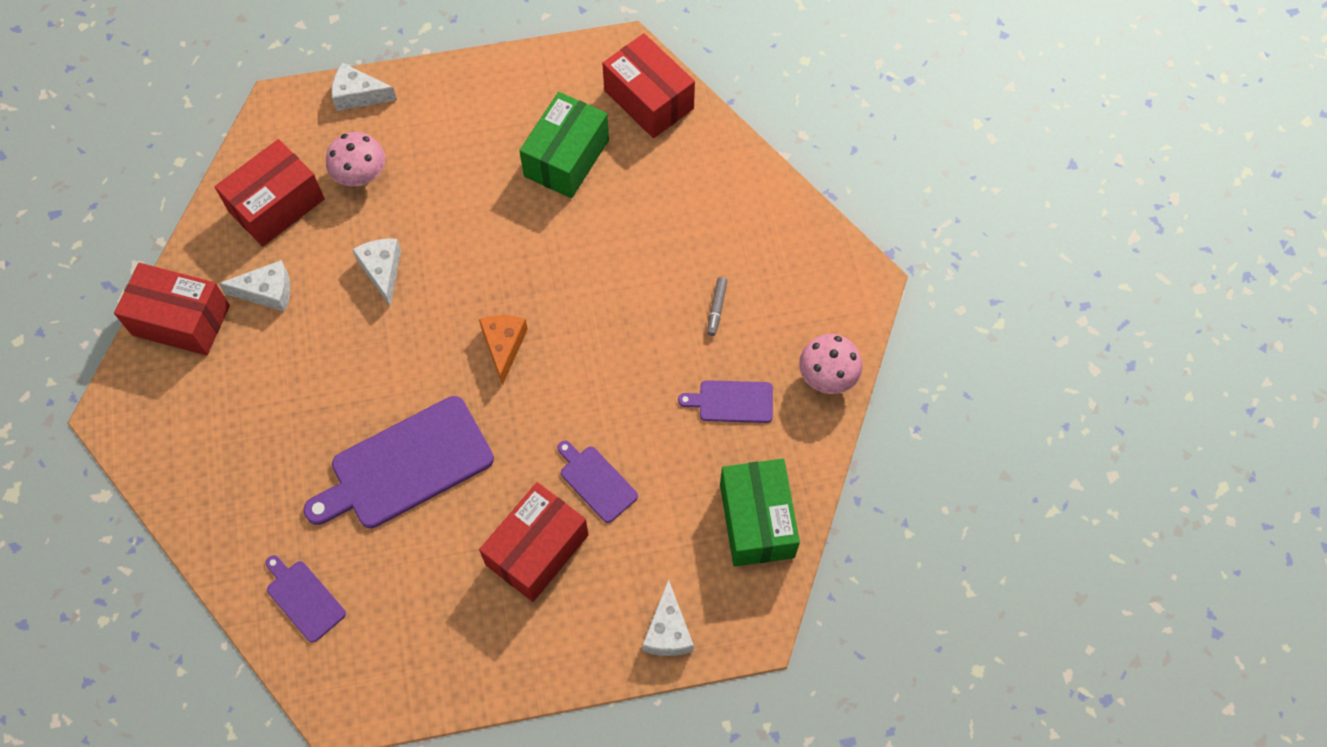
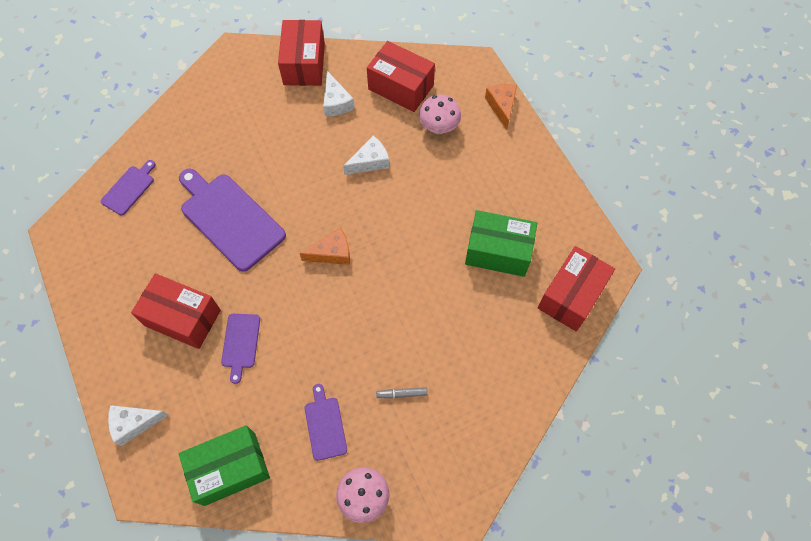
camera: 75 degrees right, 0 degrees up
(358, 95) = (501, 106): white cheese -> orange cheese
(596, 481) = (240, 343): purple cutting board -> purple cutting board turned 150 degrees clockwise

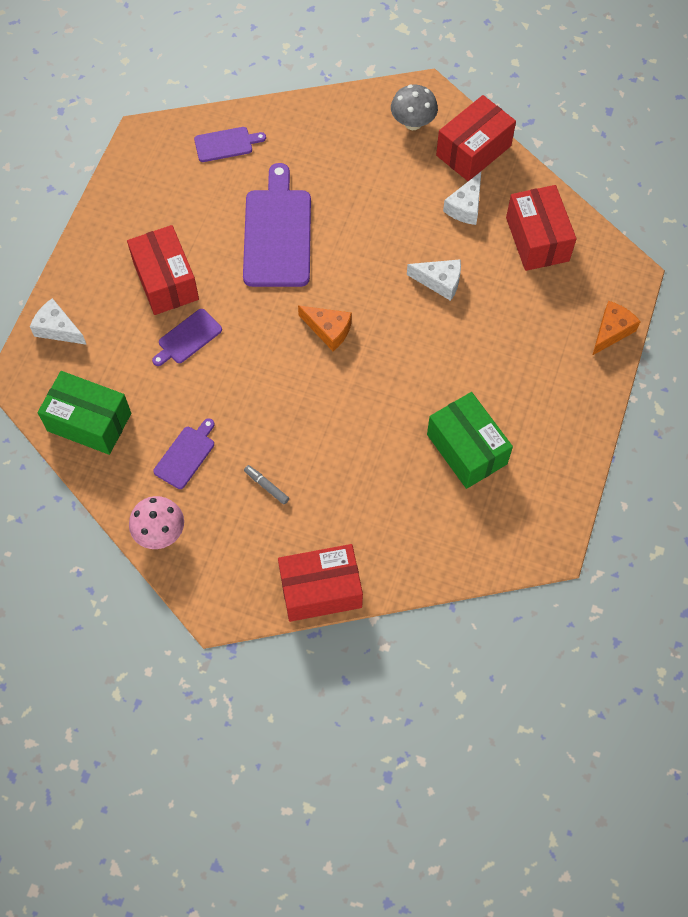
camera: 45 degrees right, 0 degrees up
(246, 76) = (413, 123): none -> grey mushroom
(439, 127) = (532, 302): pink mushroom -> none
(571, 296) = (489, 540): red box -> red box (320, 590)

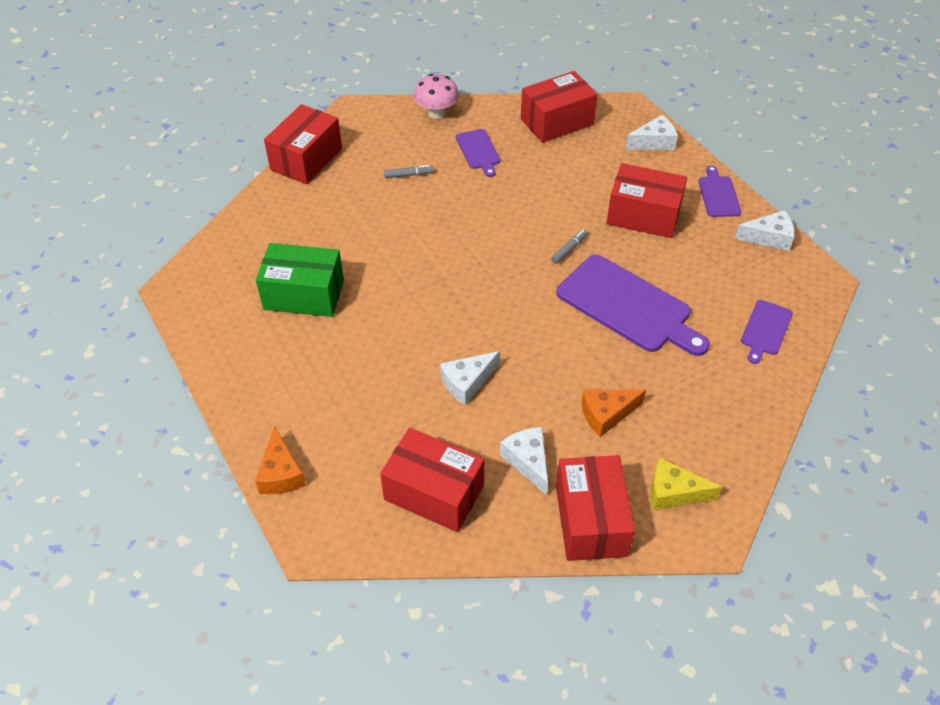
camera: 130 degrees right, 15 degrees down
(89, 422) = (557, 122): green box -> red box
(121, 188) = (769, 237): none -> white cheese
(188, 338) = (576, 200): purple cutting board -> purple cutting board (718, 195)
(251, 306) = (569, 249): none -> grey marker
(328, 330) = (498, 281): orange cheese -> orange cheese (606, 414)
(413, 123) = (674, 492): grey mushroom -> yellow cheese

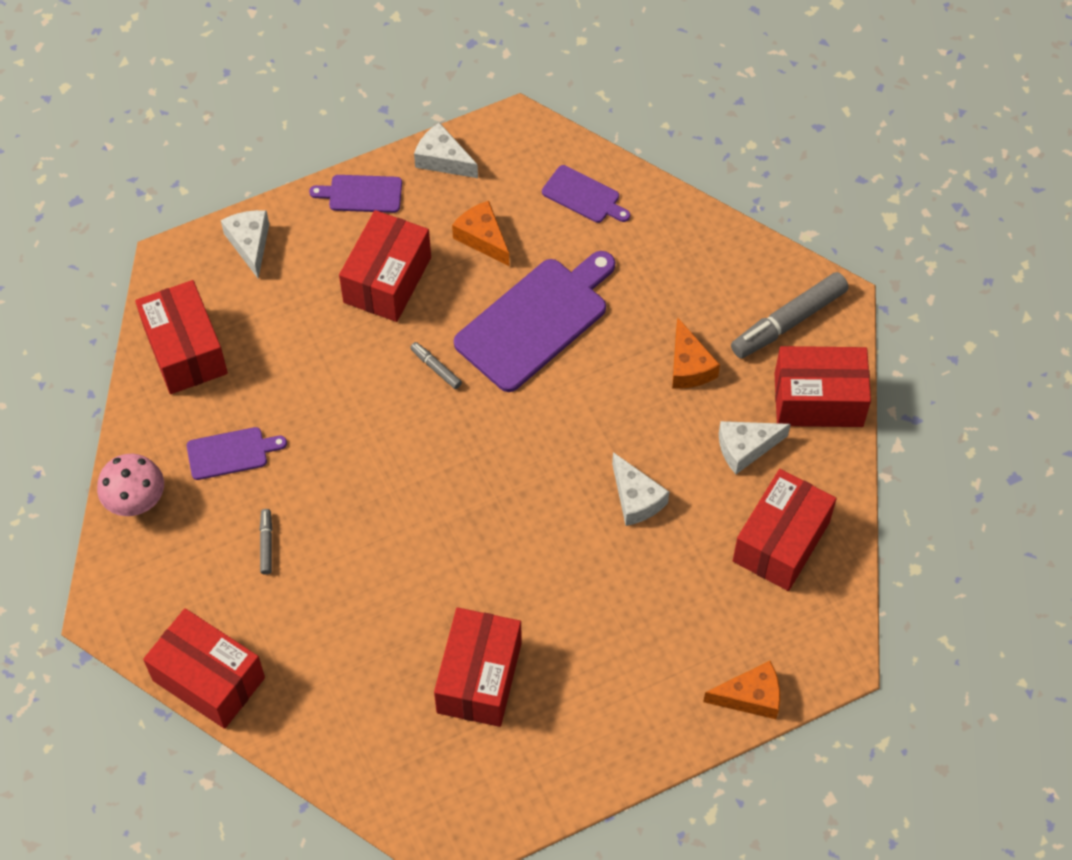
camera: 85 degrees left, 10 degrees up
(304, 294) = (479, 677): green box -> red box
(674, 492) = (788, 322): yellow cheese -> grey marker
(699, 267) = (482, 238): none -> orange cheese
(769, 237) = (443, 160): white cheese -> white cheese turned 60 degrees counterclockwise

